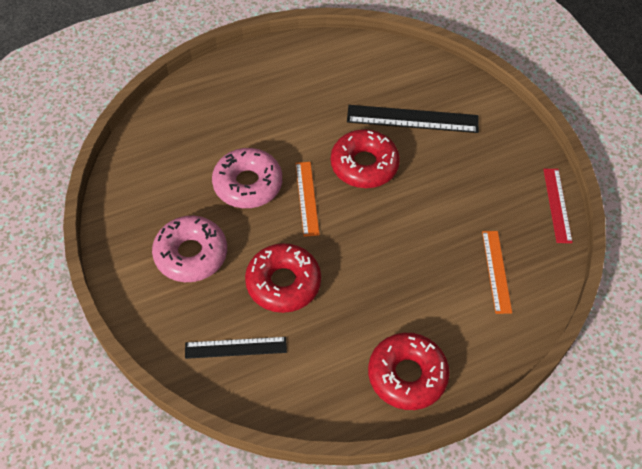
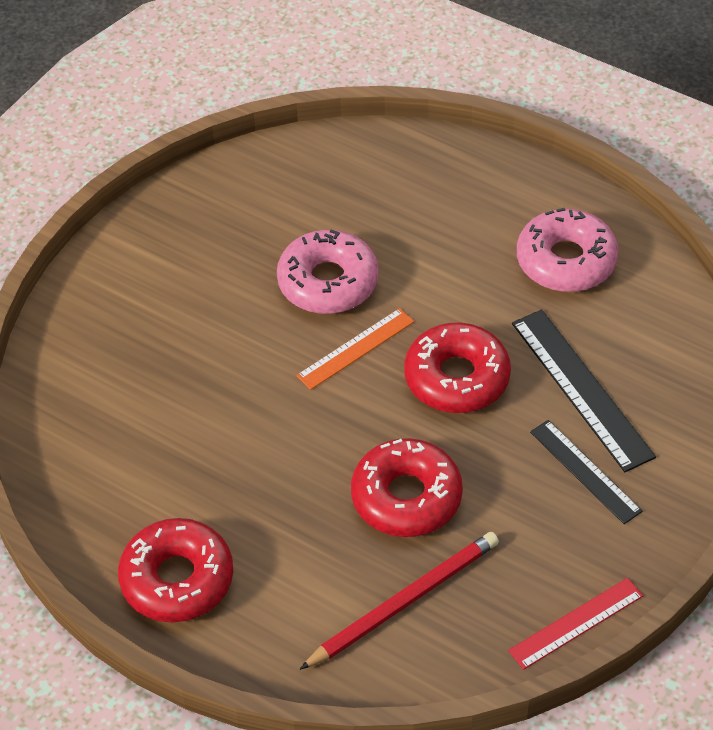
camera: 60 degrees right, 5 degrees down
(191, 254) = (187, 288): pink donut -> pink donut (566, 261)
(236, 348) = (97, 397): black ruler -> black ruler (585, 471)
(283, 283) = (214, 393): red donut -> red donut (406, 497)
(496, 271) = (404, 602): orange ruler -> red pencil

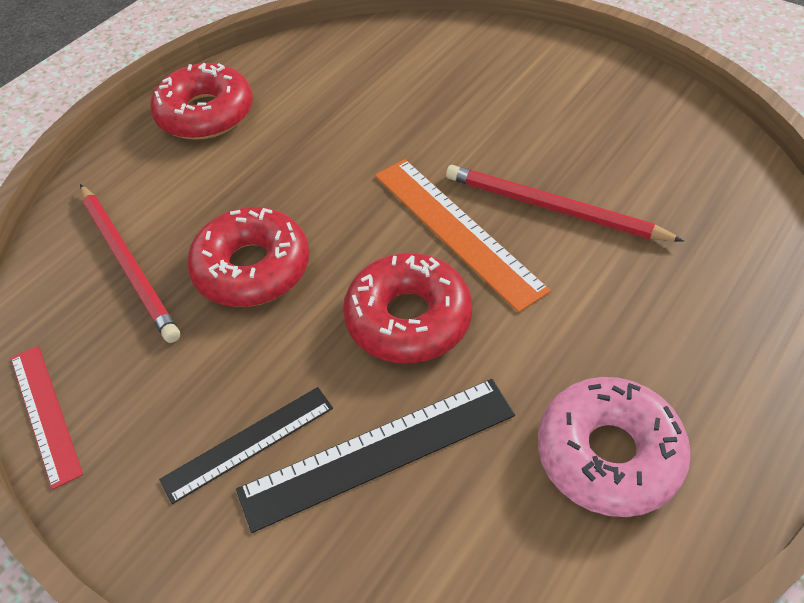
camera: 95 degrees right, 0 degrees up
(328, 282) = (553, 208): pink donut -> red pencil
(356, 349) = (456, 230): orange ruler -> orange ruler, size x1.55

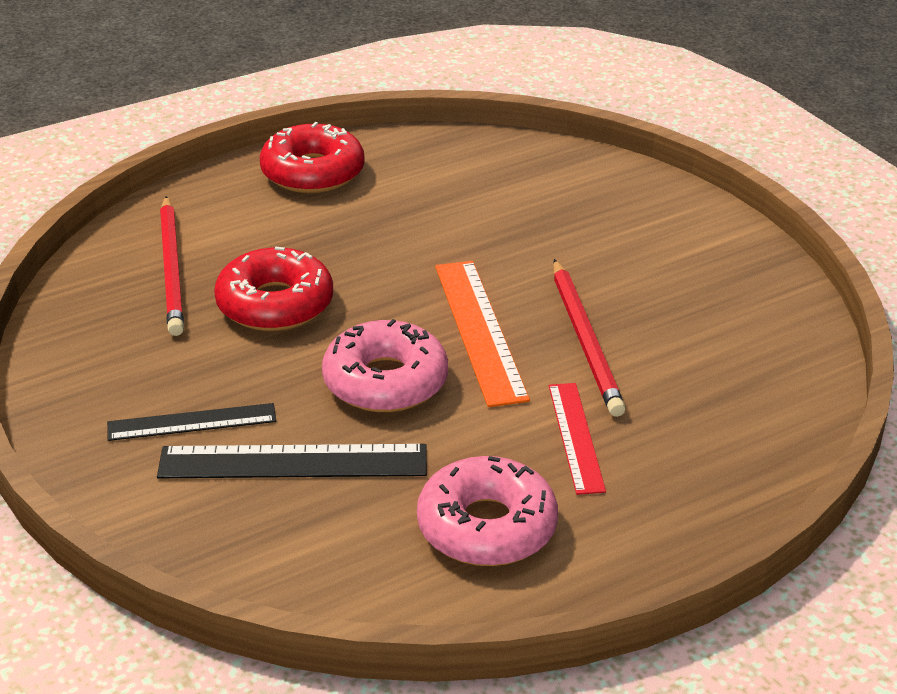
camera: 20 degrees right, 15 degrees down
(45, 413) = (45, 352): red ruler -> red ruler (576, 437)
(408, 319) = (385, 381): red donut -> pink donut
(553, 208) = (585, 341): red pencil -> red pencil turned 150 degrees counterclockwise

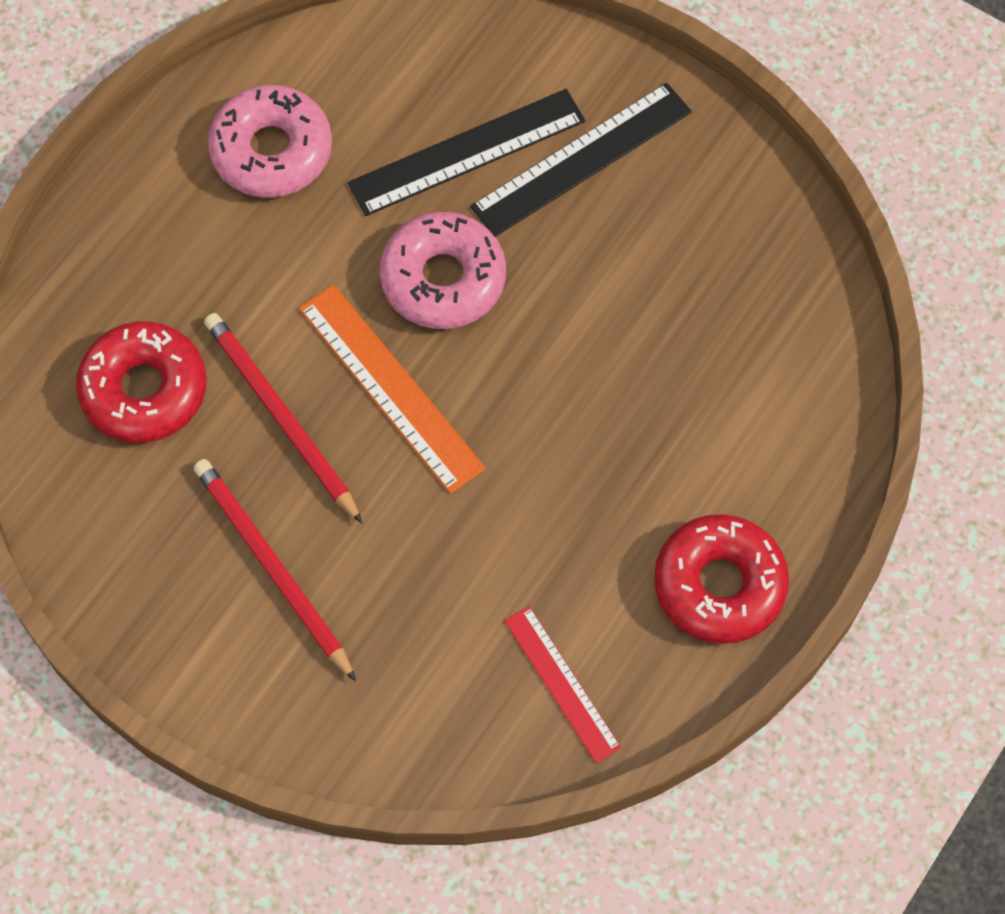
camera: 155 degrees right, 30 degrees up
(172, 269) = (749, 348): red pencil -> red pencil (272, 567)
(192, 422) = (582, 159): black ruler -> black ruler, size x1.55
(275, 304) = (611, 340): red donut -> red donut (144, 390)
(576, 437) = (239, 282): red ruler -> red ruler (561, 683)

